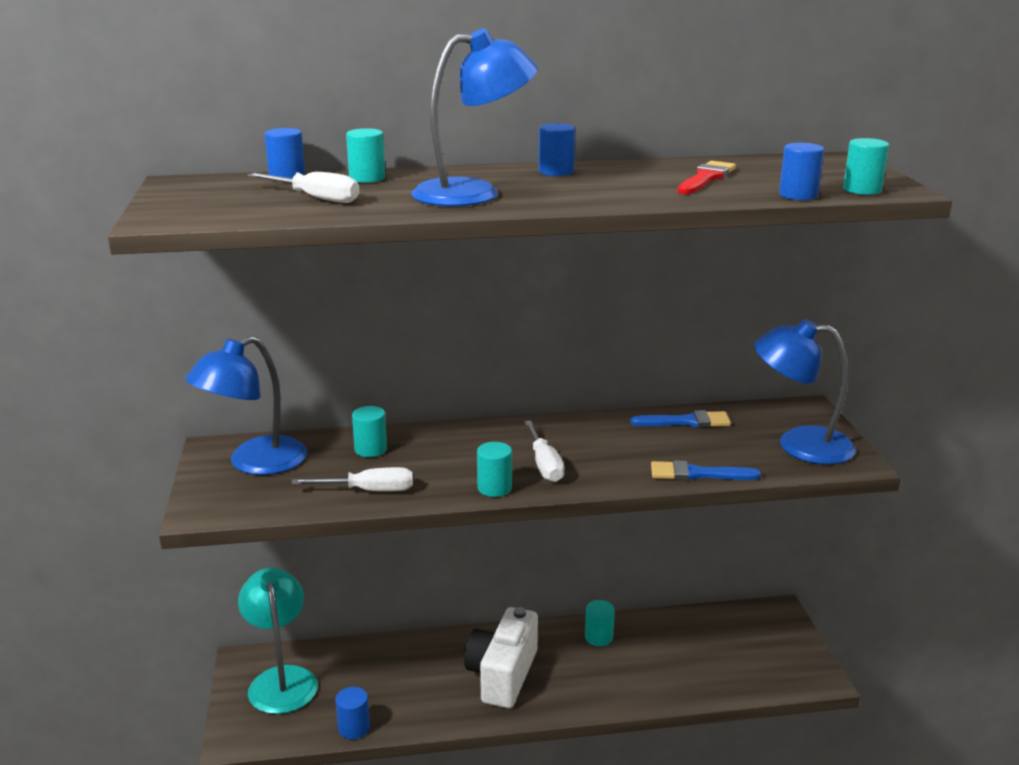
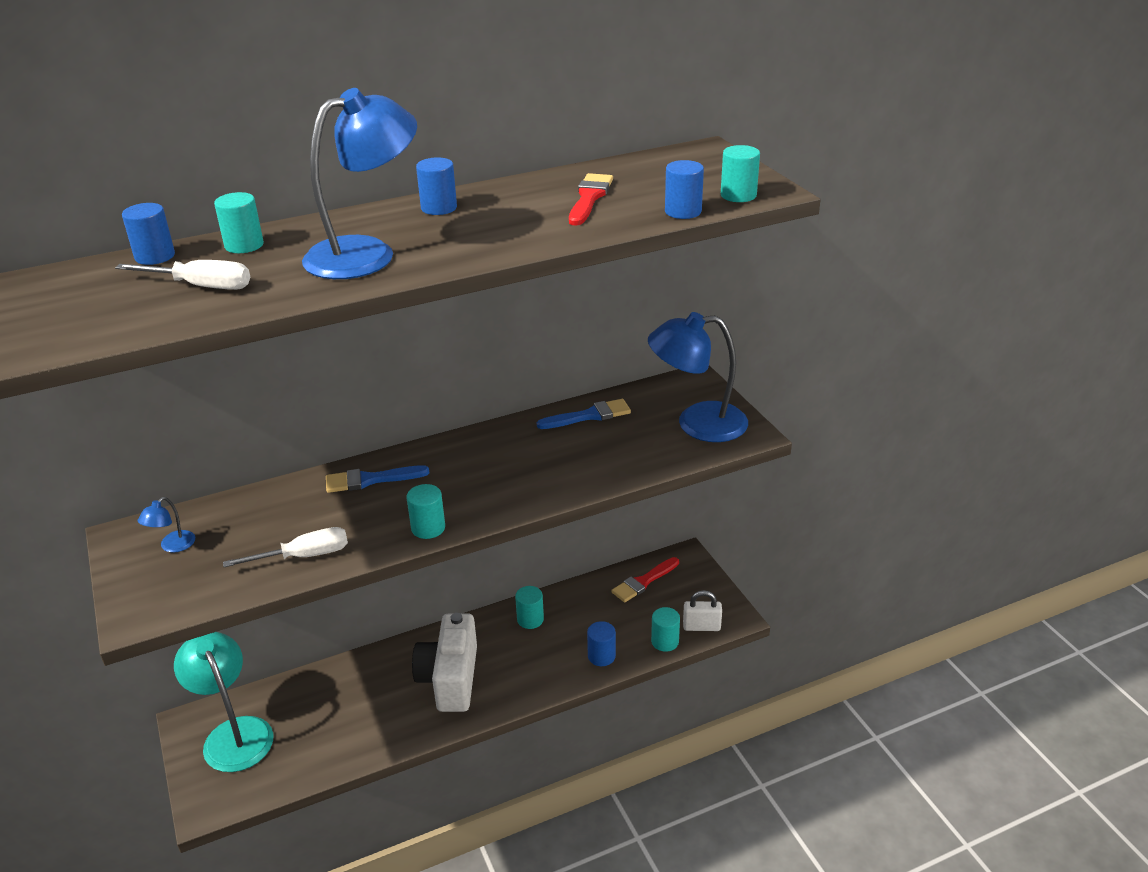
camera: 15 degrees left, 10 degrees up
(254, 463) = (172, 546): blue lamp -> blue lamp, size x0.43
(354, 728) = (322, 767): blue cylinder -> blue cylinder (601, 656)
(370, 449) = (290, 506): turquoise cylinder -> turquoise cylinder (665, 641)
(544, 465) = (469, 491): white screwdriver -> none
(697, 474) = (614, 474): blue brush -> blue brush (370, 480)
(727, 625) = (643, 582): none -> red brush
(781, 680) = (701, 626): none -> white padlock

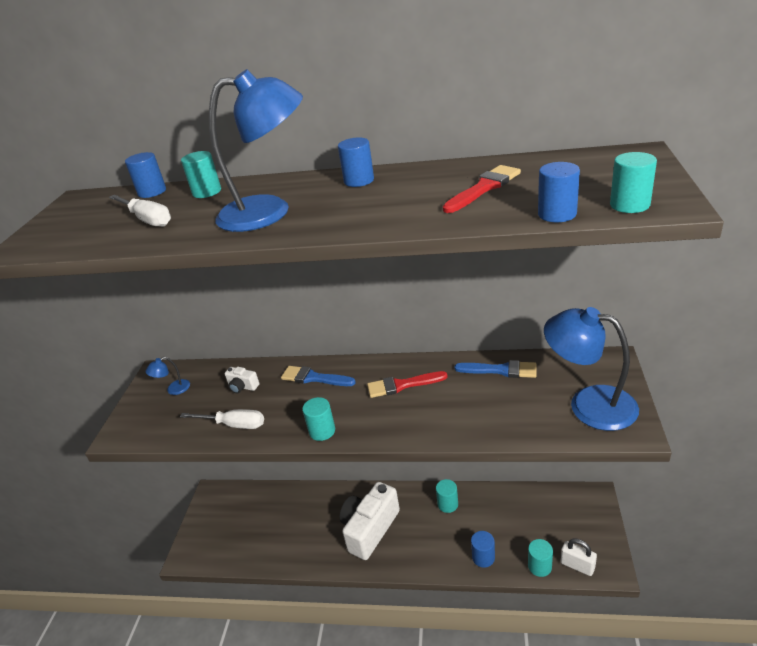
camera: 35 degrees right, 0 degrees up
(233, 733) = (228, 512): turquoise lamp -> none
(278, 515) = (242, 387): none -> white camera
(643, 582) = (549, 506): red brush -> red brush (402, 385)

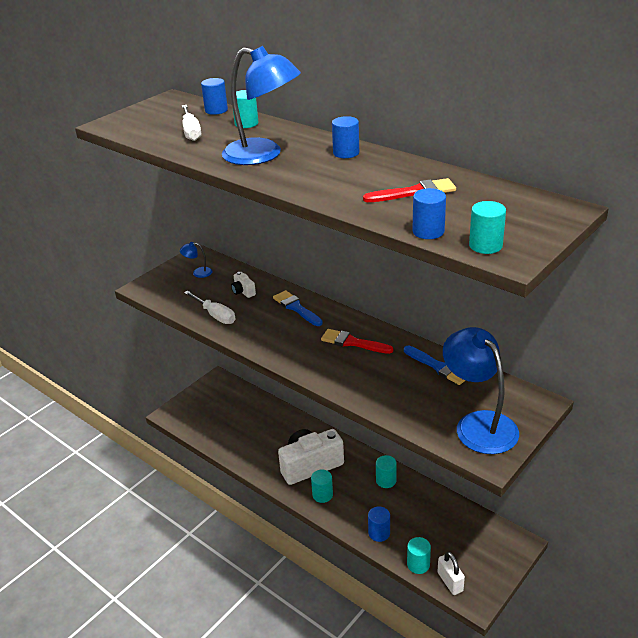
camera: 30 degrees right, 0 degrees up
(322, 431) = (267, 347): turquoise cylinder -> turquoise cylinder (322, 495)

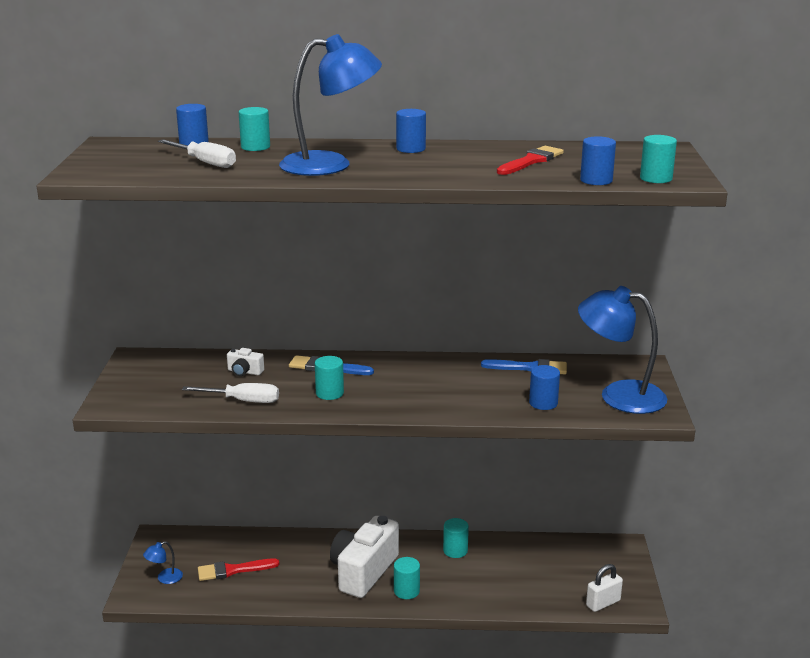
camera: 40 degrees left, 10 degrees down
(198, 272) = (162, 372): blue lamp -> blue lamp (165, 578)
(352, 342) = (425, 376): red brush -> red brush (233, 570)
(379, 533) = (498, 596): blue cylinder -> blue cylinder (543, 403)
(418, 564) = (561, 604): turquoise cylinder -> turquoise cylinder (329, 393)
(450, 582) = (603, 603): white padlock -> white padlock turned 60 degrees counterclockwise

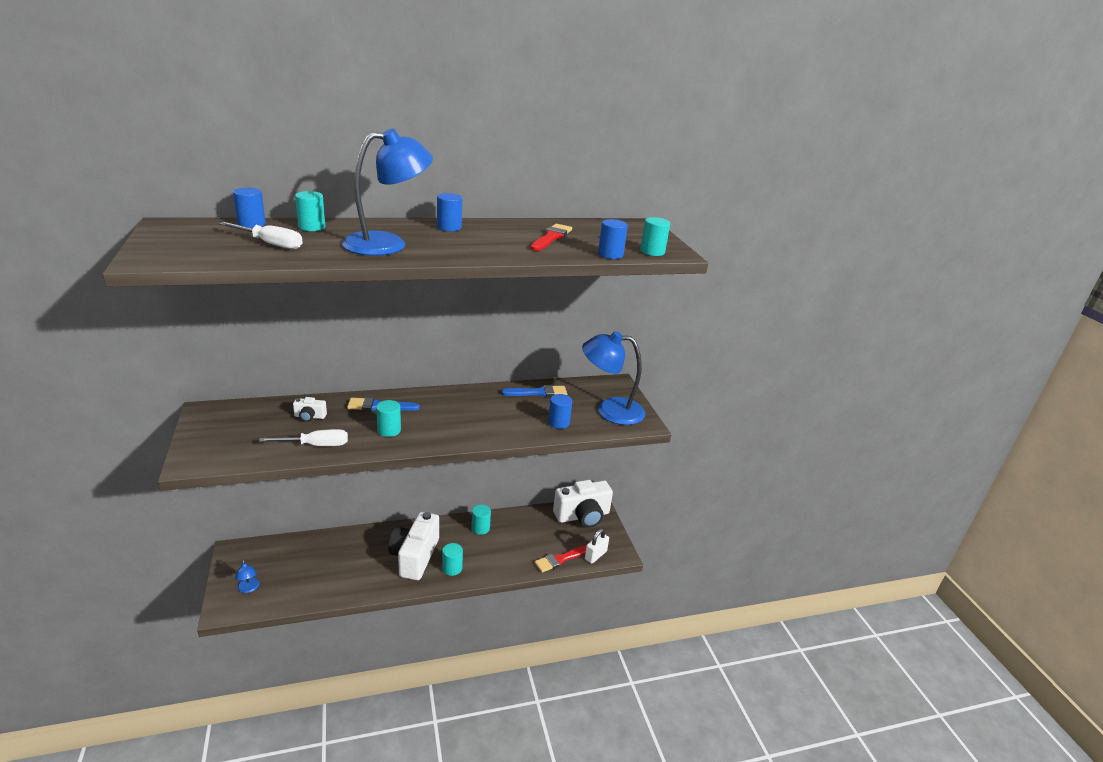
camera: 20 degrees left, 5 degrees up
(165, 578) = (249, 588): blue lamp -> blue lamp turned 60 degrees counterclockwise
(233, 570) = (307, 572): red brush -> red brush (560, 559)
(599, 553) = (582, 516): none -> white camera

